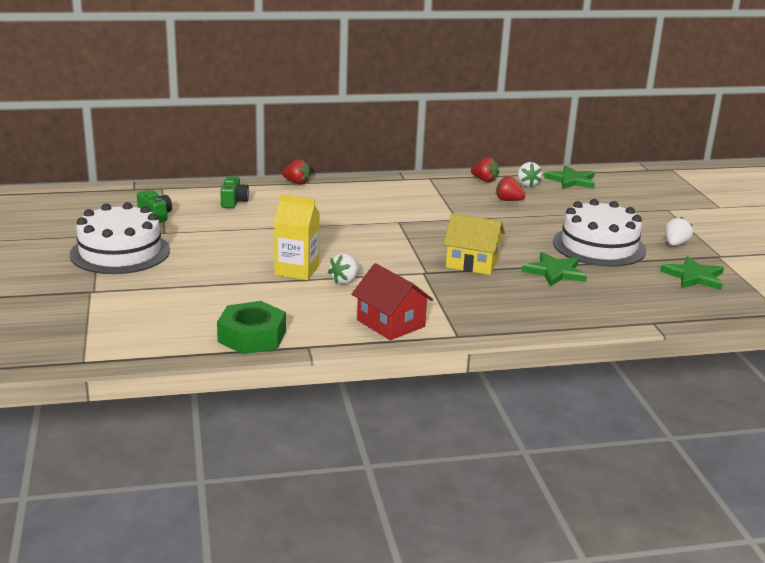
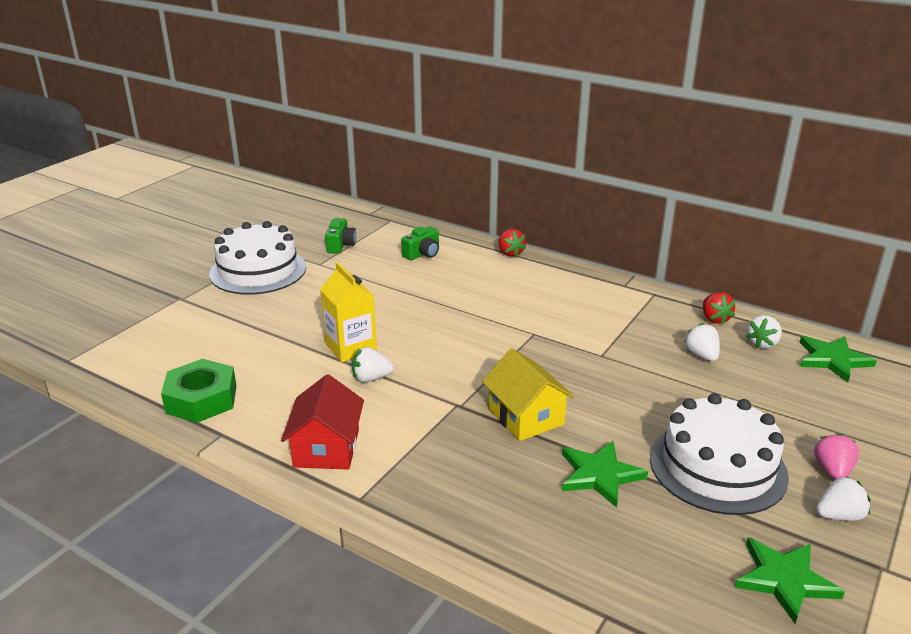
camera: 45 degrees right, 5 degrees up
(508, 200) = (701, 355): red strawberry -> white strawberry
(646, 228) = (832, 471): none -> pink strawberry

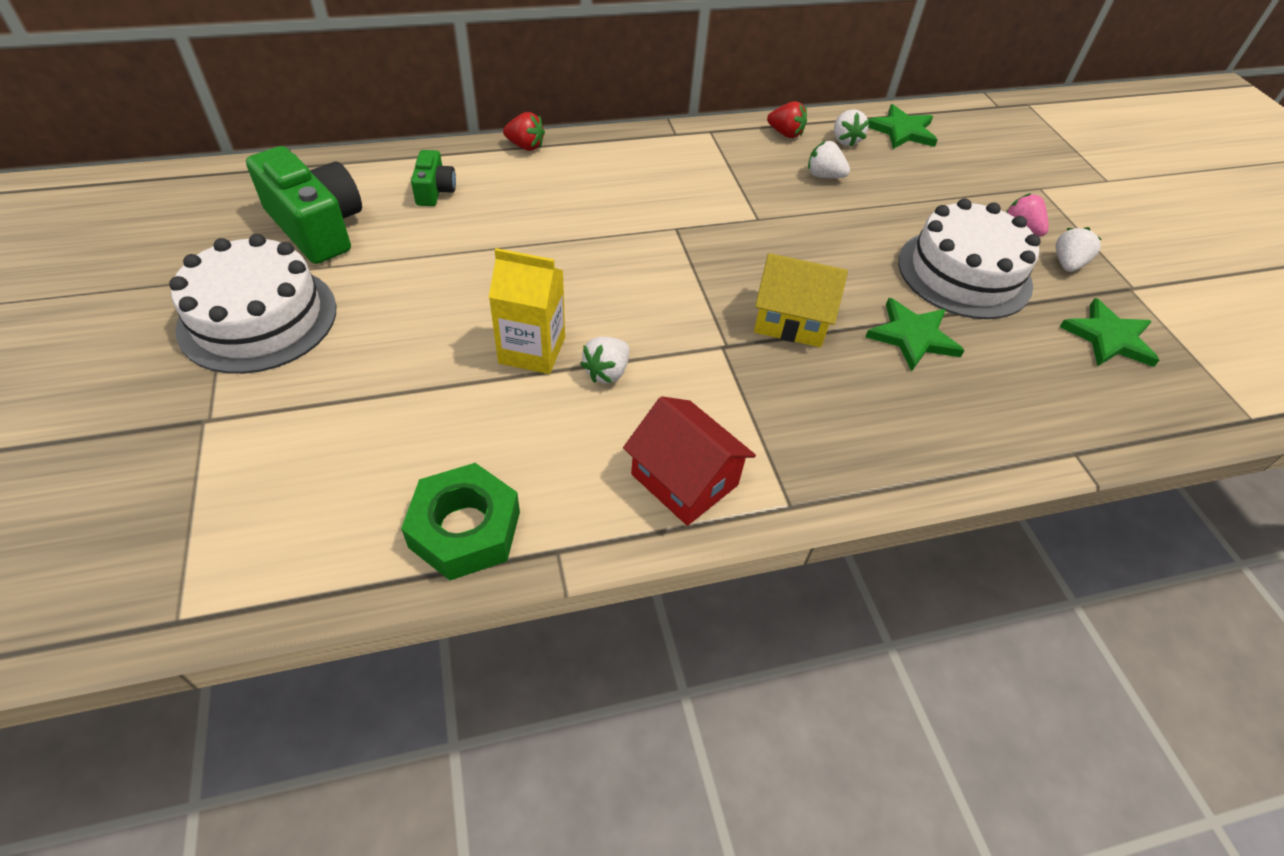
camera: 50 degrees left, 20 degrees up
(340, 245) = (317, 227): green camera -> green camera, size x1.96

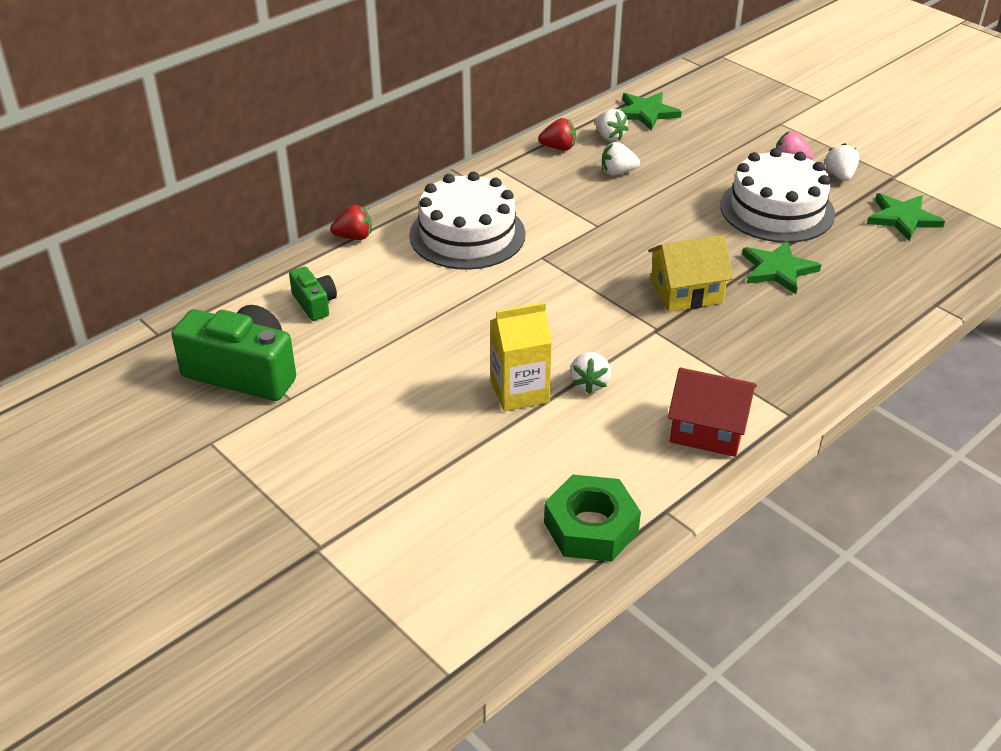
camera: 25 degrees left, 10 degrees down
(258, 318) = (275, 461): white cake -> white cake (467, 234)

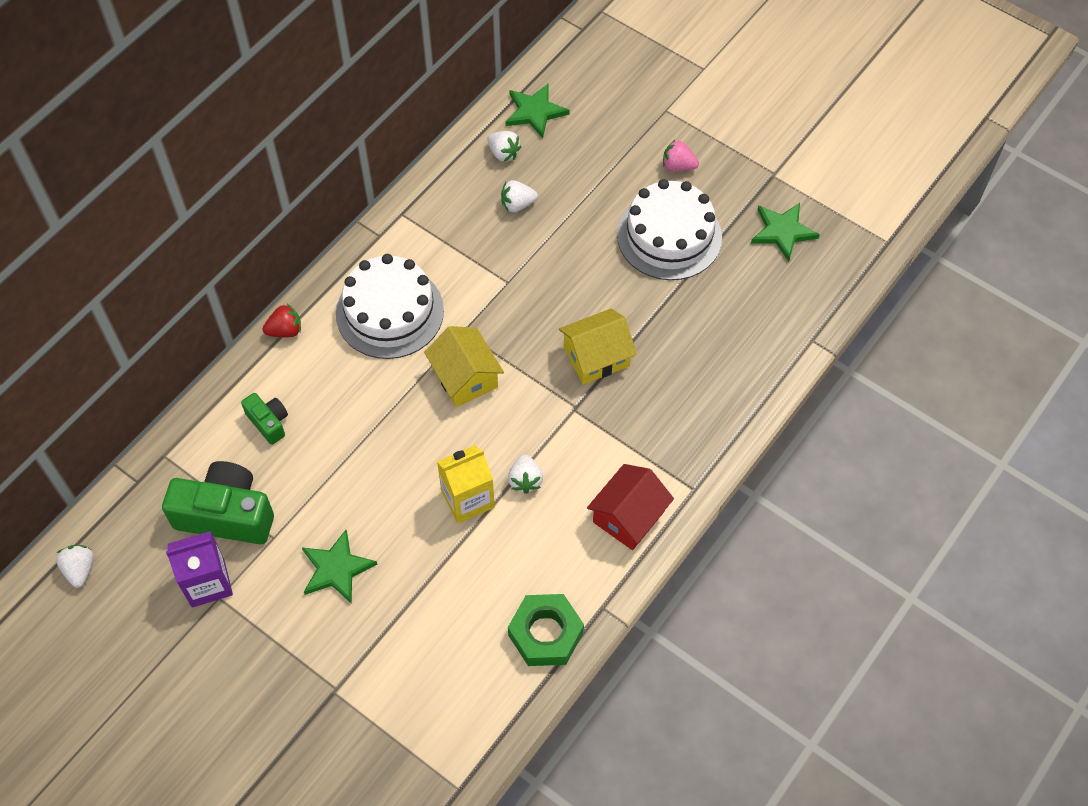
camera: 10 degrees left, 20 degrees up
(203, 428) = (208, 583): none -> purple carton
(537, 292) = (465, 377): none -> yellow house
(558, 148) = (456, 177): red strawberry -> none
(708, 429) = (628, 516): red house -> red house turned 60 degrees counterclockwise
(778, 269) = (674, 316): green star -> green star (336, 568)
(840, 175) = (724, 180): white strawberry -> white strawberry (80, 569)

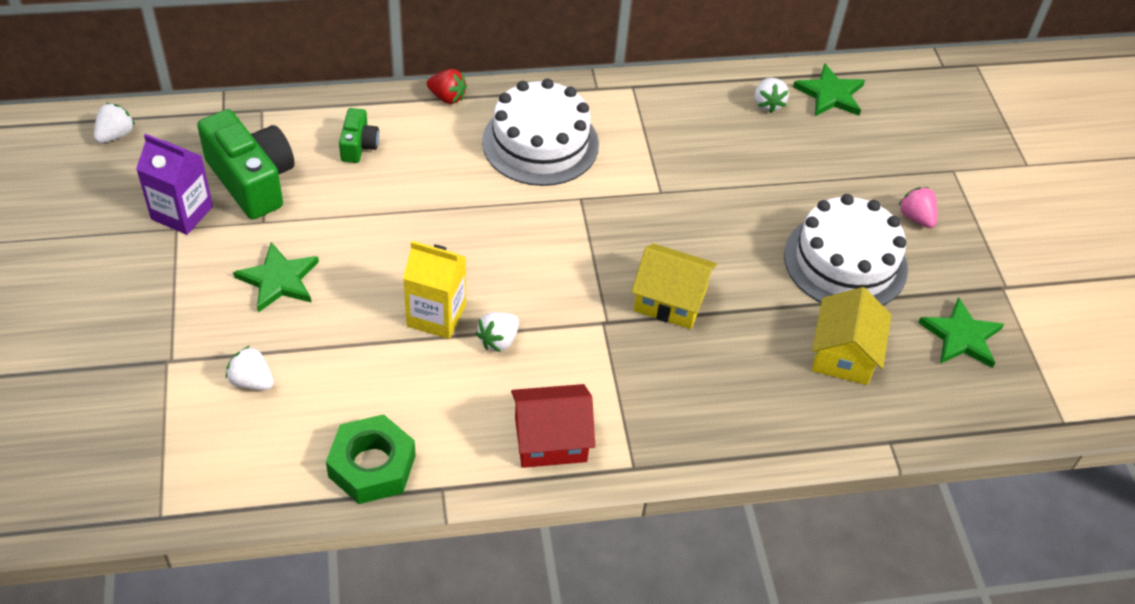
camera: 40 degrees right, 10 degrees down
(465, 377) = (542, 230): yellow house -> yellow house (843, 354)
(517, 204) = (736, 146): white strawberry -> white strawberry (252, 381)

